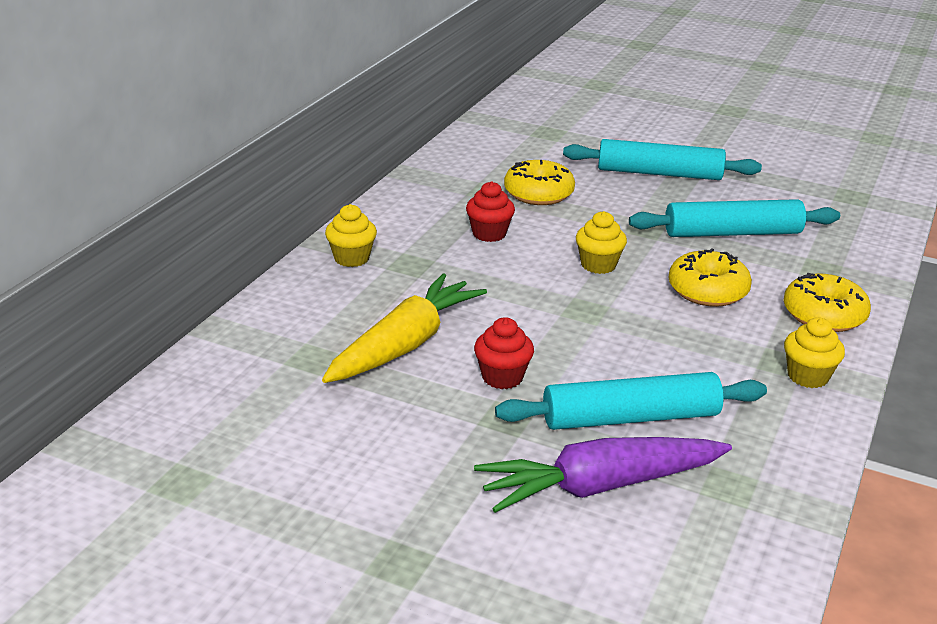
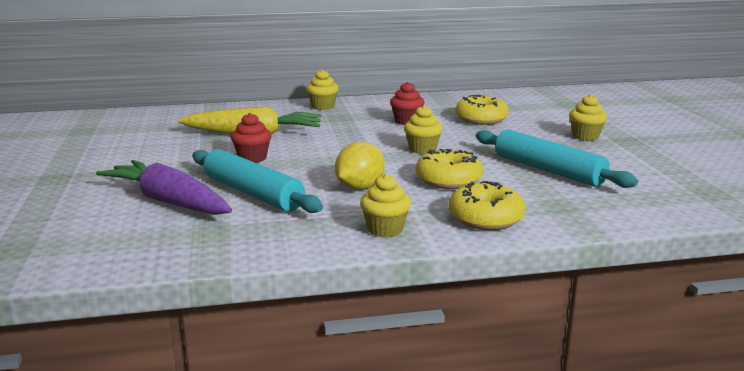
camera: 55 degrees right, 10 degrees down
(659, 173) = (585, 136): turquoise rolling pin -> yellow cupcake
(679, 346) = (359, 187): none -> yellow lemon

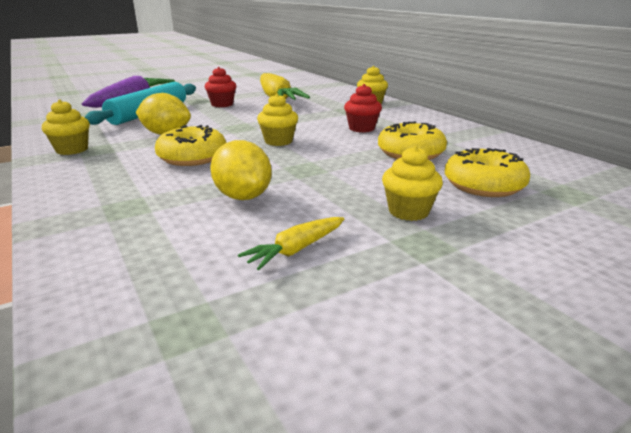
camera: 70 degrees right, 5 degrees up
(485, 218) = (90, 179): yellow donut -> yellow donut (483, 185)
(548, 170) = (243, 196): turquoise rolling pin -> yellow lemon
(632, 165) = (296, 249): none -> yellow carrot

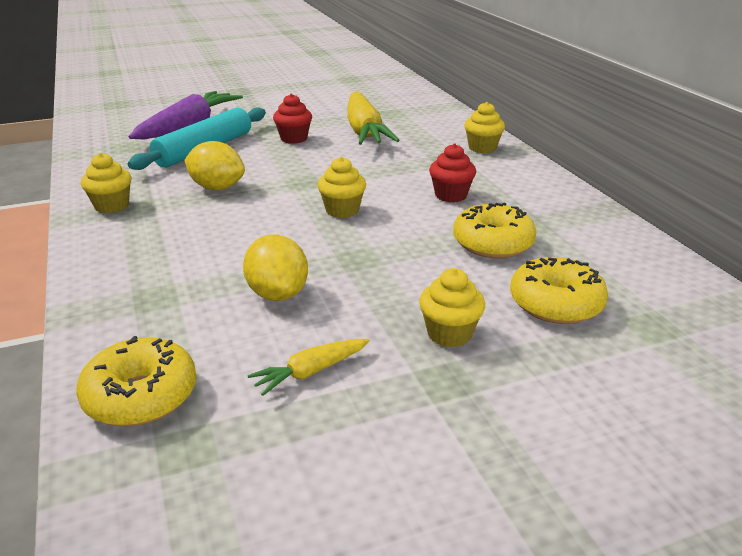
camera: 10 degrees right, 5 degrees up
(192, 157) = (238, 229): yellow donut -> yellow donut (141, 396)

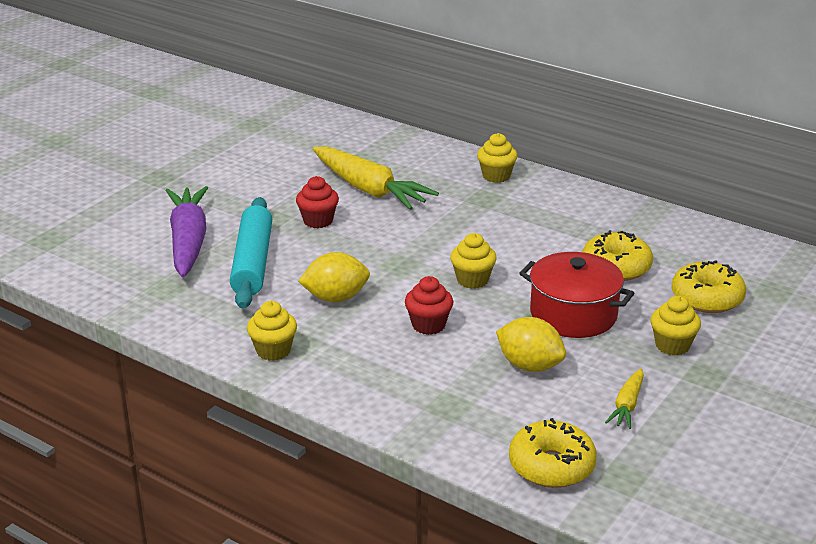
camera: 35 degrees left, 0 degrees up
(388, 267) = (573, 314): none -> red pot
(450, 195) = (534, 235): red cupcake -> red cupcake (428, 325)

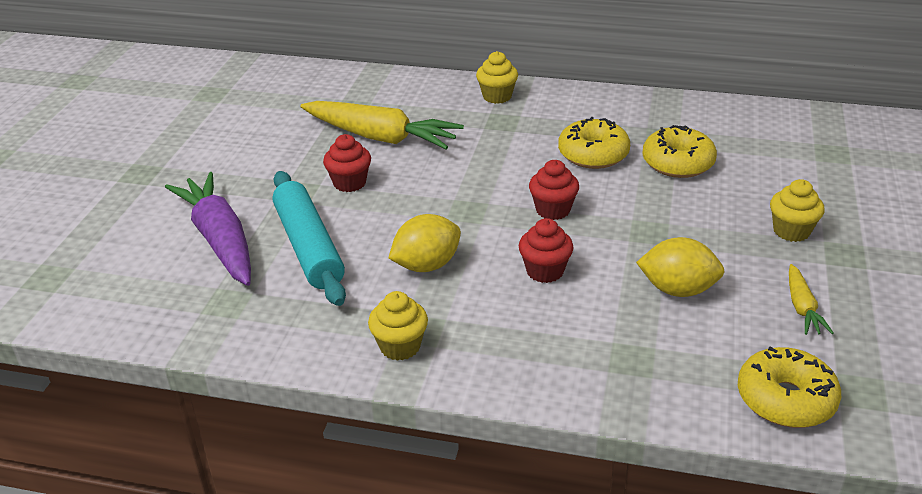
camera: 20 degrees left, 5 degrees up
(472, 280) = (553, 210): yellow cupcake -> red cupcake
(573, 314) = (676, 222): red pot -> none
(707, 298) = (782, 174): yellow donut -> yellow donut (593, 154)

